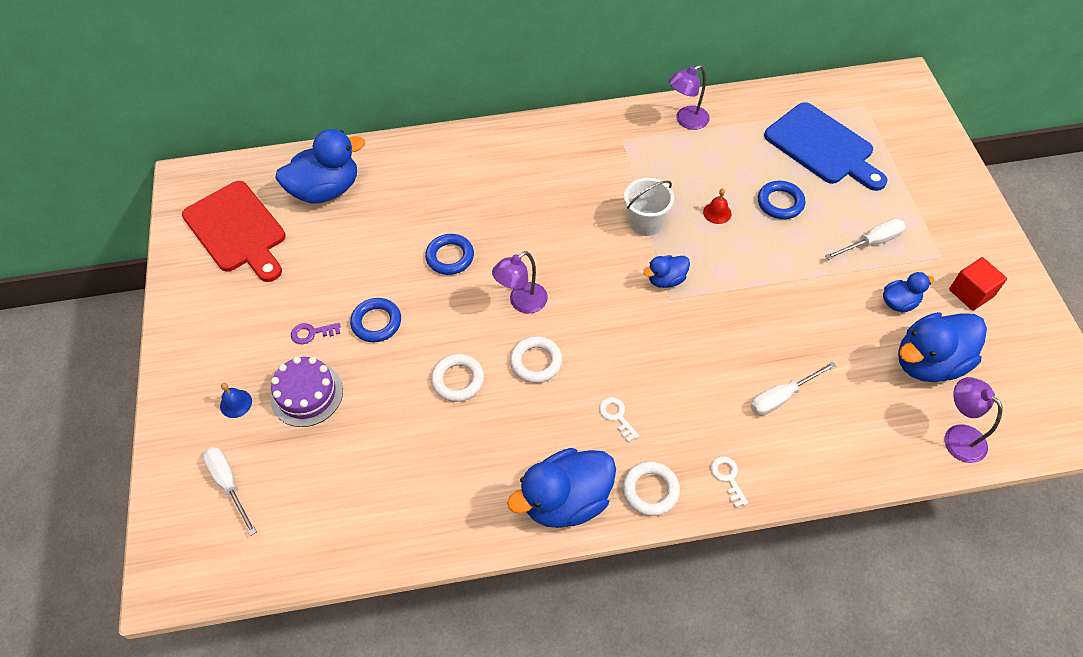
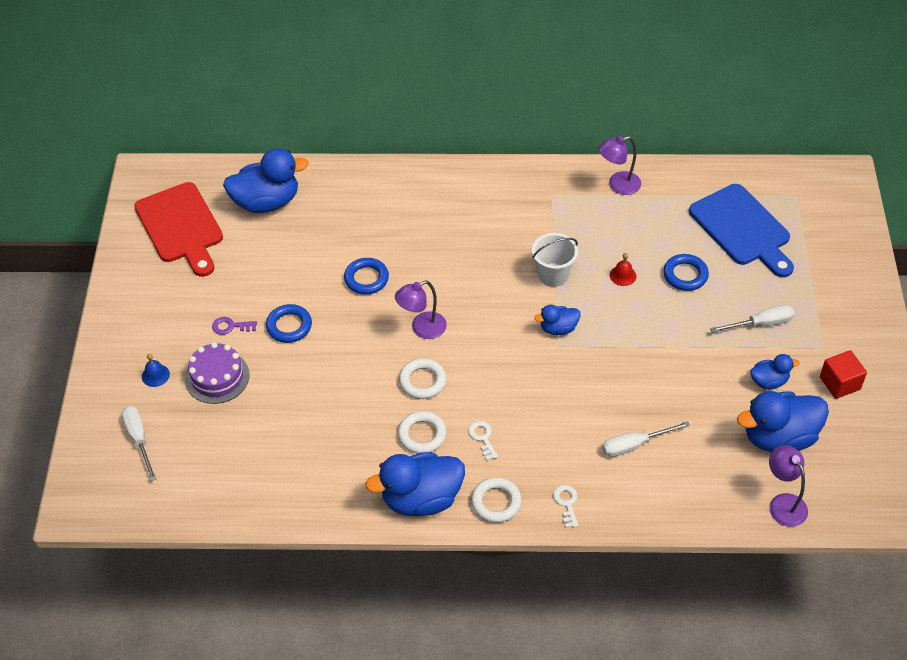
camera: 10 degrees right, 5 degrees down
(458, 380) = (350, 386): white ring -> white ring (422, 435)

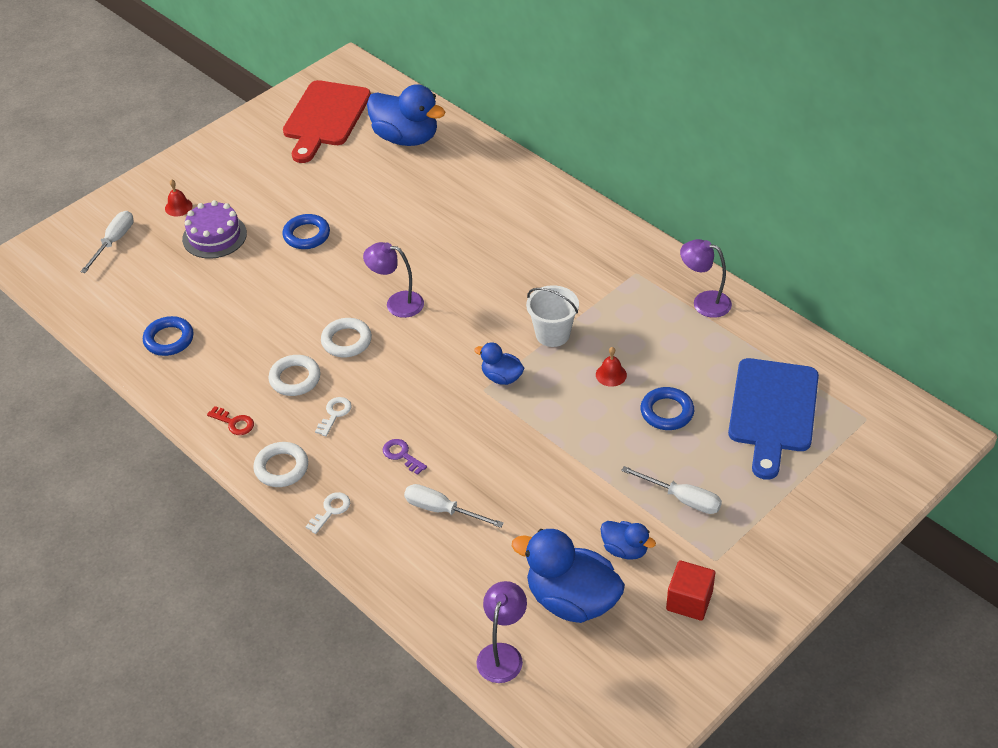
camera: 45 degrees right, 5 degrees down
(155, 375) = (178, 207): blue bell -> red bell
(230, 326) = (268, 208): purple key -> purple key (401, 455)
(366, 279) = (404, 239): blue ring -> blue ring (169, 339)
(421, 499) = (234, 423): blue duck -> red key

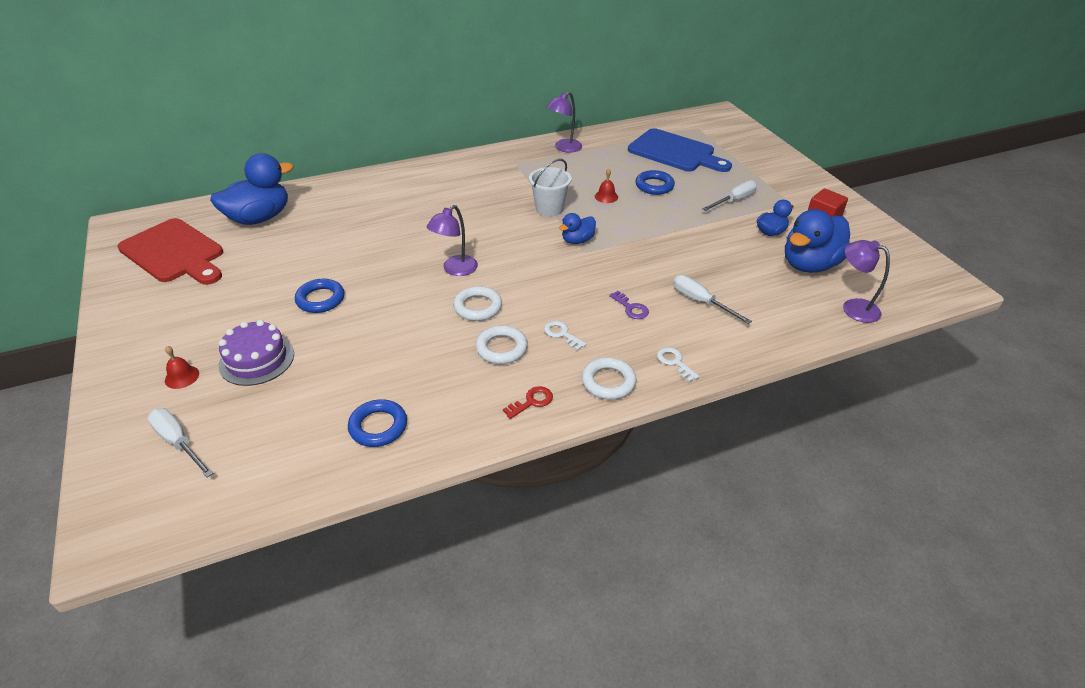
camera: 70 degrees left, 5 degrees down
(401, 455) = (631, 308): purple key -> purple key turned 105 degrees counterclockwise
(442, 510) = (700, 301): white screwdriver -> white screwdriver turned 90 degrees clockwise

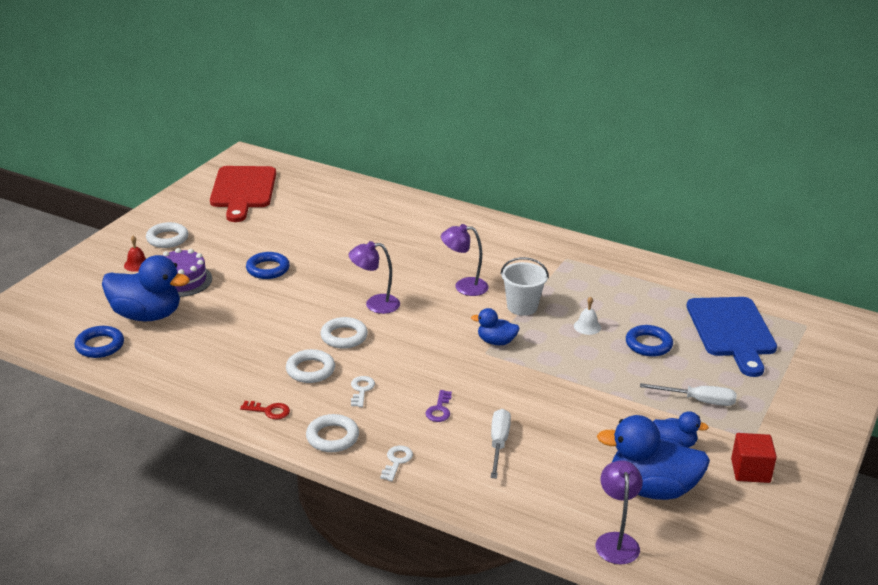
camera: 50 degrees right, 10 degrees down
(172, 335) = (167, 239): none -> white ring
(178, 442) = (85, 296): white screwdriver -> none
(259, 218) = (322, 196): blue duck -> blue duck (146, 315)
(378, 426) = (174, 359): blue ring -> blue ring (100, 345)
(564, 148) = (632, 269): purple lamp -> purple lamp (464, 286)
(606, 196) = (587, 326): red bell -> white bell

